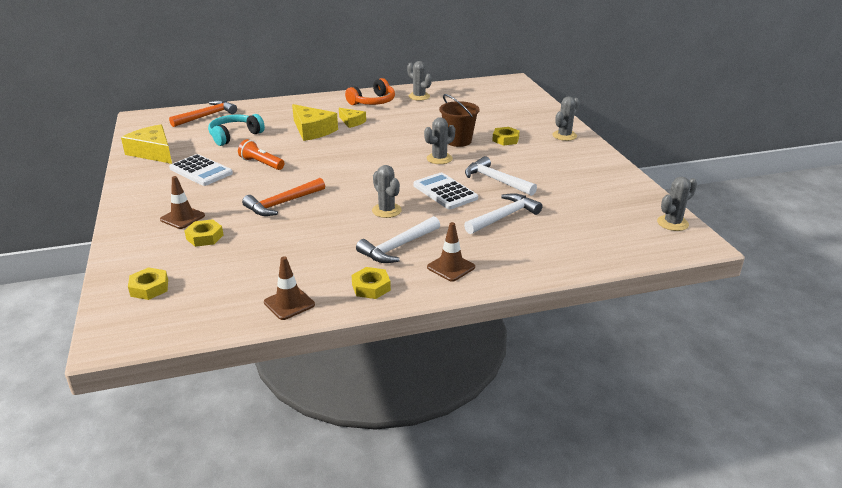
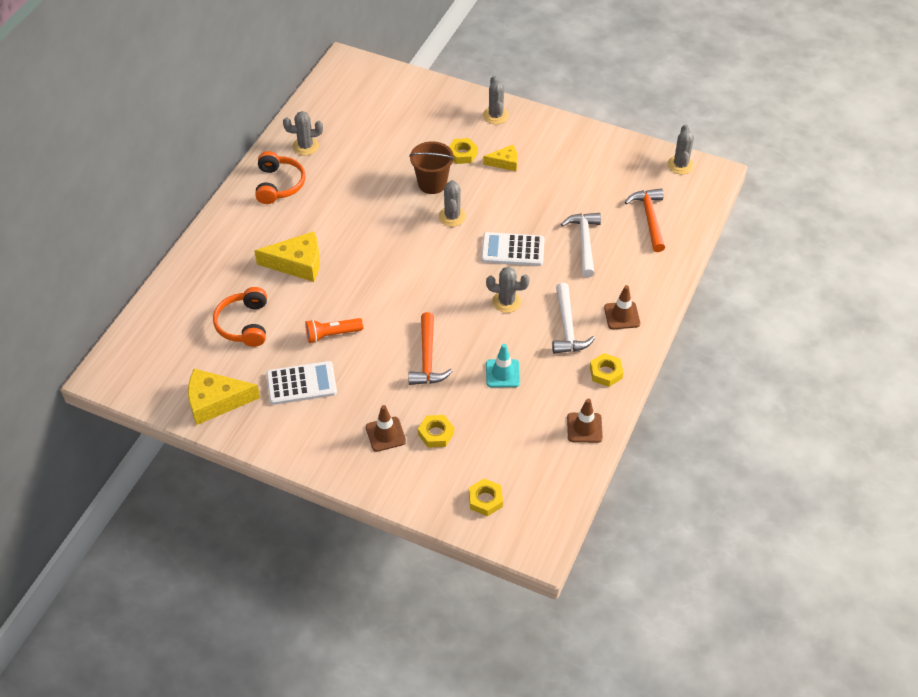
camera: 50 degrees left, 20 degrees up
(206, 116) = (165, 323): orange hammer -> orange hammer (649, 219)
(234, 136) = (244, 324): turquoise headphones -> orange headphones
(306, 239) = (502, 373): none -> turquoise traffic cone
(352, 122) = (310, 226): yellow cheese -> yellow cheese (505, 162)
(496, 180) = (526, 209): white hammer -> none

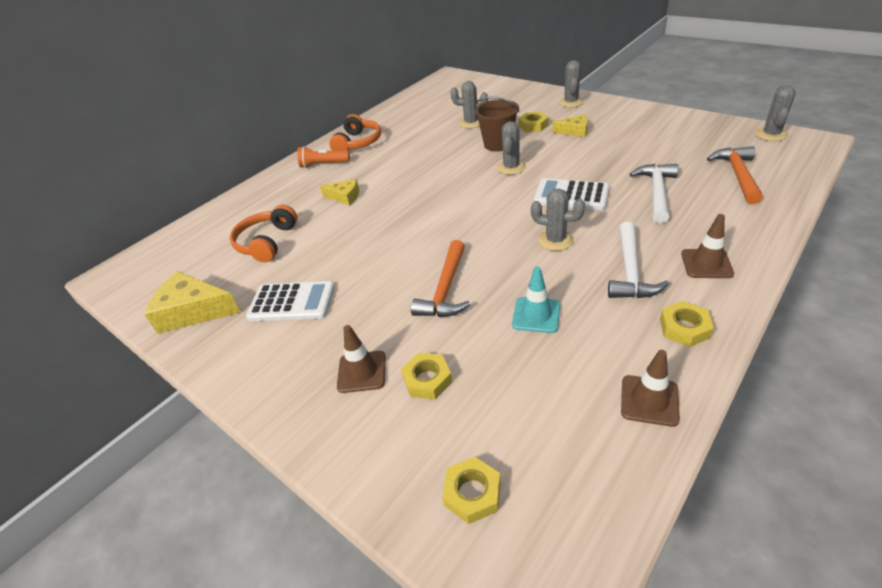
camera: 20 degrees right, 10 degrees down
(297, 263) = (345, 197): yellow cheese -> yellow cheese, size x0.58
(305, 146) = (393, 120): grey cactus -> grey cactus (471, 123)
(332, 335) = (348, 258): orange flashlight -> orange flashlight (323, 165)

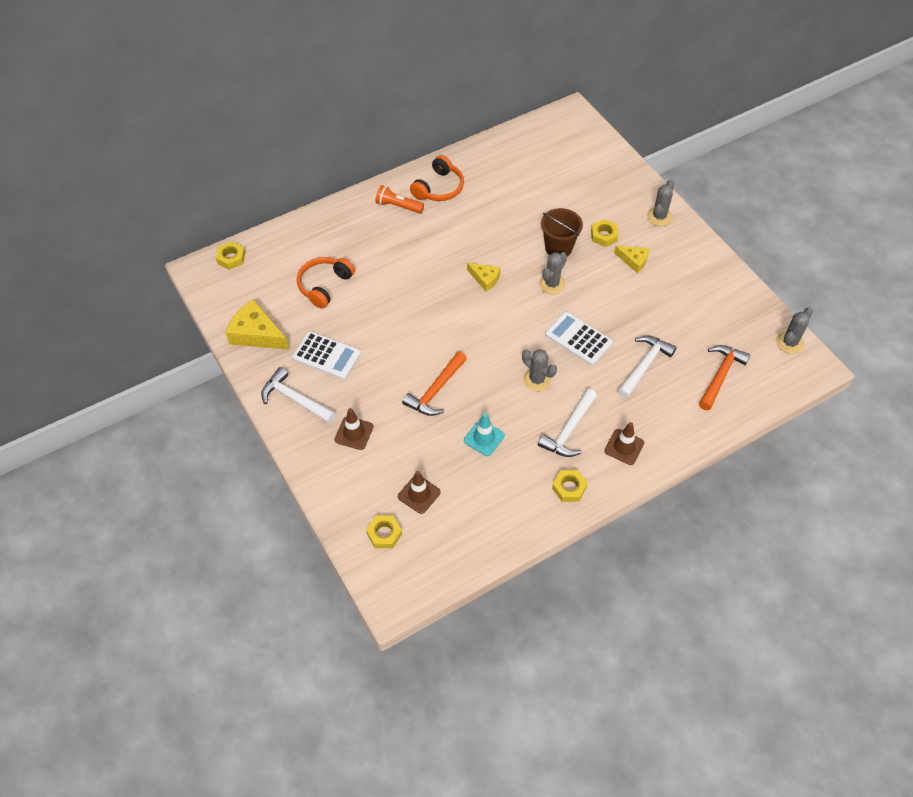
camera: 15 degrees right, 15 degrees up
(264, 362) = (295, 399): none -> white hammer
(345, 197) = (401, 258): yellow cheese -> yellow cheese (485, 279)
(427, 380) = (391, 456): yellow nut -> yellow nut (231, 258)
(471, 123) = (552, 205): grey cactus -> none
(649, 400) = (512, 524): brown traffic cone -> brown traffic cone (419, 494)

